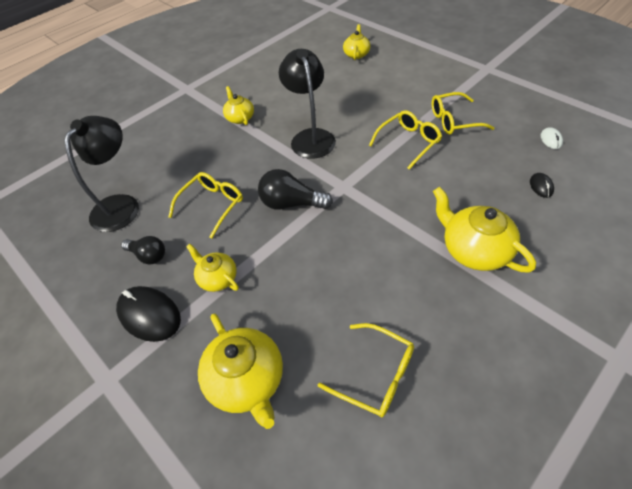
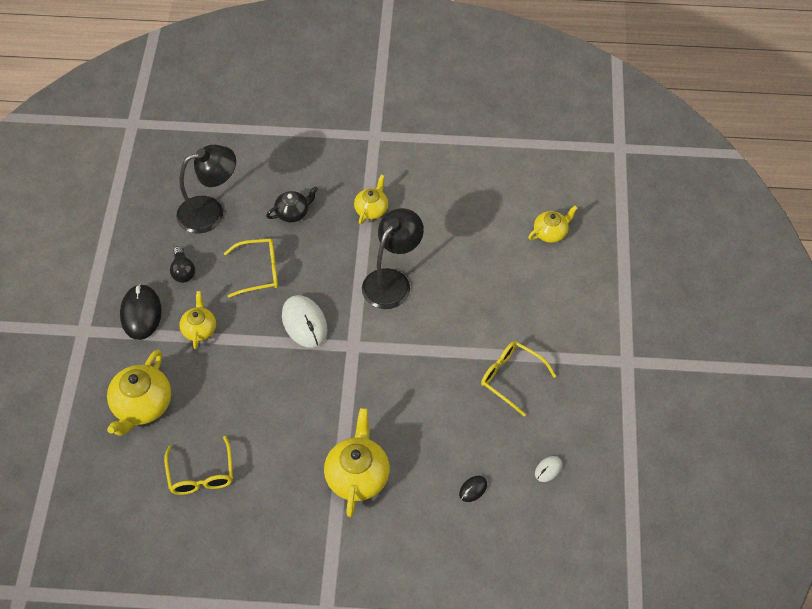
camera: 45 degrees right, 5 degrees up
(188, 158) = (293, 212): none -> black teapot
(291, 203) = (304, 323): black light bulb -> white mouse
(408, 142) = (448, 359): yellow glasses -> none

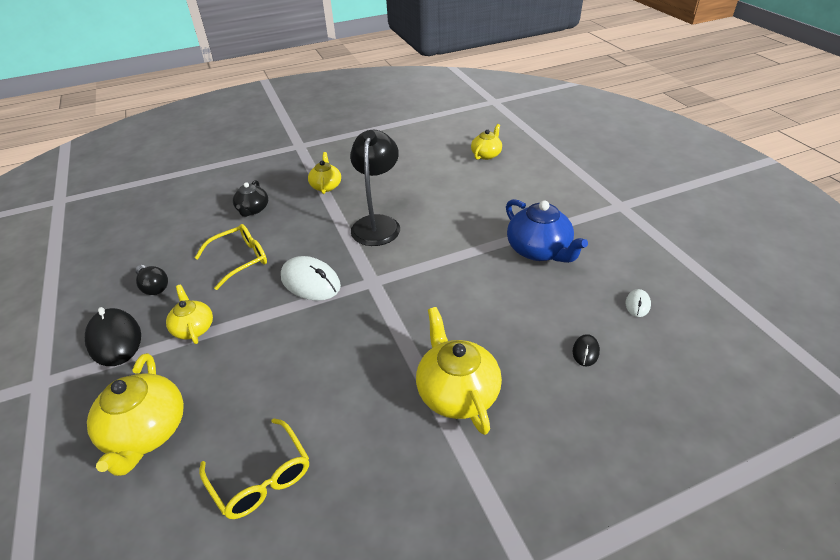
camera: 25 degrees left, 15 degrees down
(210, 212) = (166, 234): black lamp -> none
(293, 212) = (253, 210): black teapot -> black teapot turned 150 degrees clockwise
(511, 378) = (539, 250): yellow glasses -> blue teapot

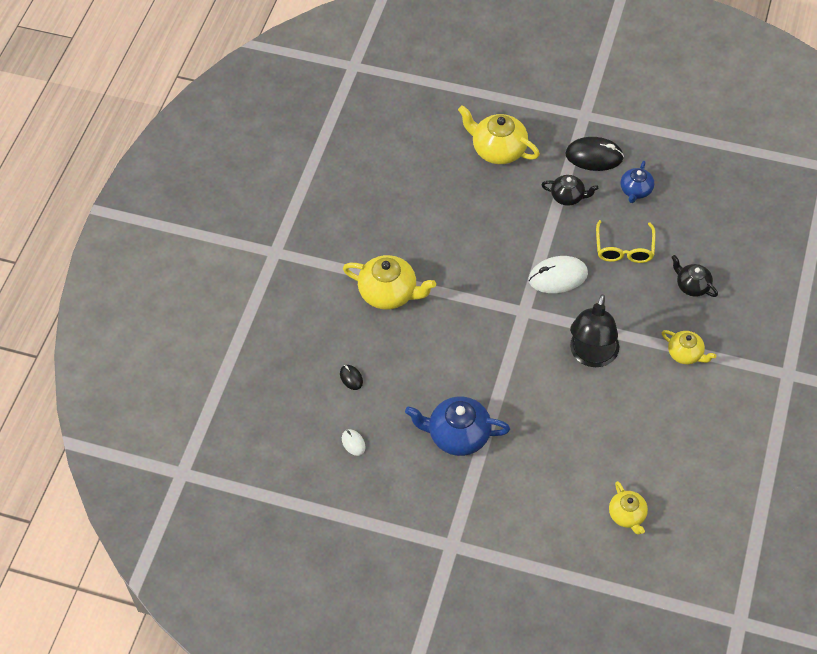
camera: 130 degrees right, 15 degrees up
(154, 287) = (636, 191): black light bulb -> blue teapot
(193, 328) = (568, 196): yellow teapot -> black teapot
(261, 478) = (421, 183): yellow glasses -> none
(377, 224) = (592, 356): black lamp -> black lamp turned 60 degrees clockwise

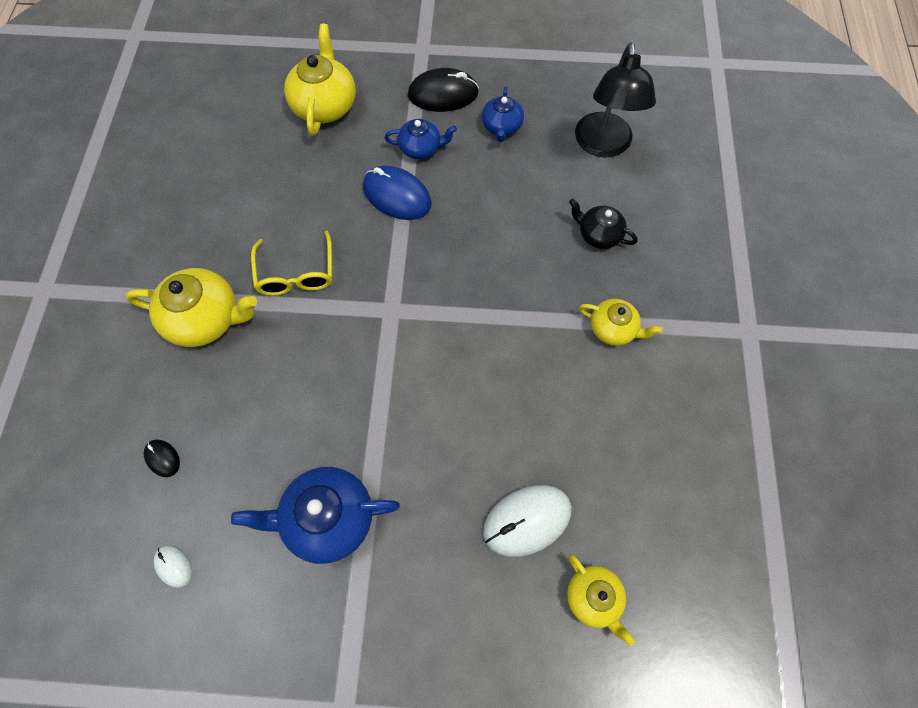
camera: 15 degrees left, 10 degrees up
(498, 149) = (325, 105): yellow teapot -> yellow teapot turned 75 degrees clockwise
(542, 230) = (397, 196): none -> blue mouse
(558, 277) = (427, 254): white mouse -> white mouse (527, 520)
(568, 196) = (421, 148): black teapot -> blue teapot
(592, 356) = (492, 356): black lamp -> black lamp (603, 145)
(624, 249) = (503, 202): yellow glasses -> yellow glasses (296, 273)

